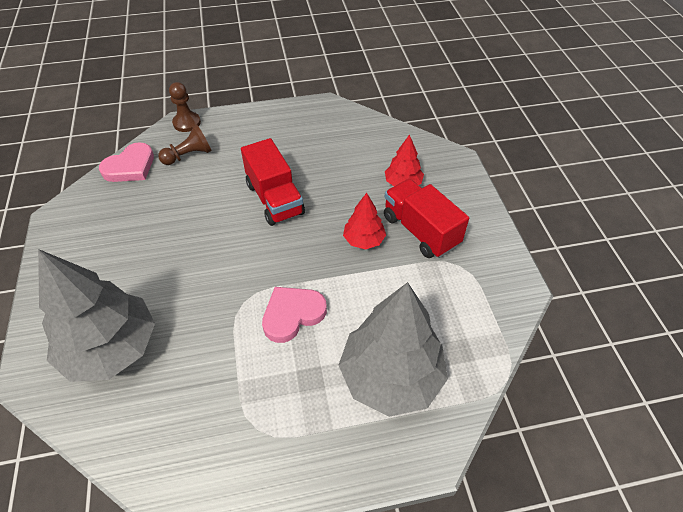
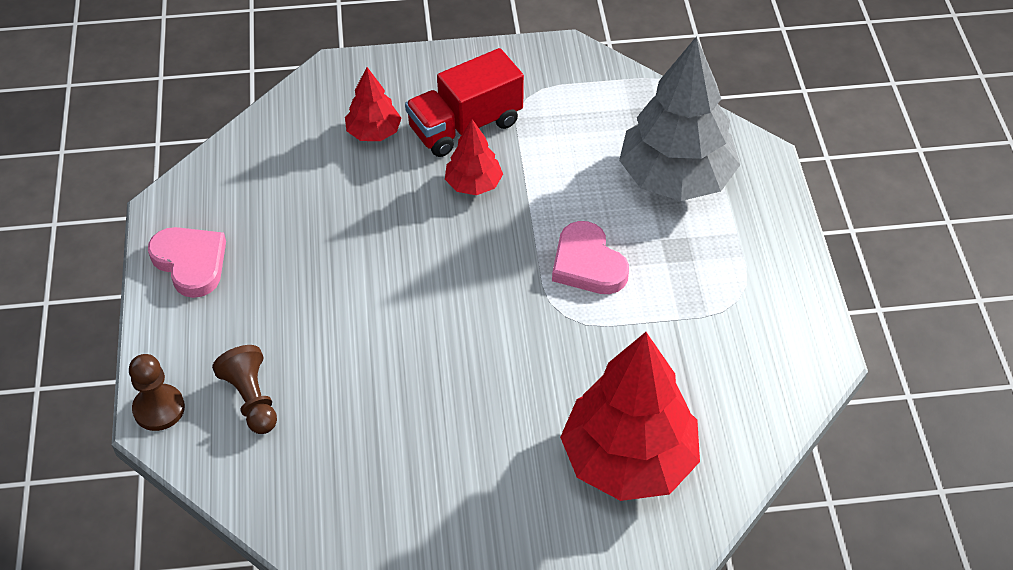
camera: 85 degrees left, 0 degrees up
(111, 348) = (628, 460): grey tree -> red tree
(130, 167) = (261, 486): pink heart -> pink heart (190, 263)
(275, 199) = (379, 280): red truck -> none

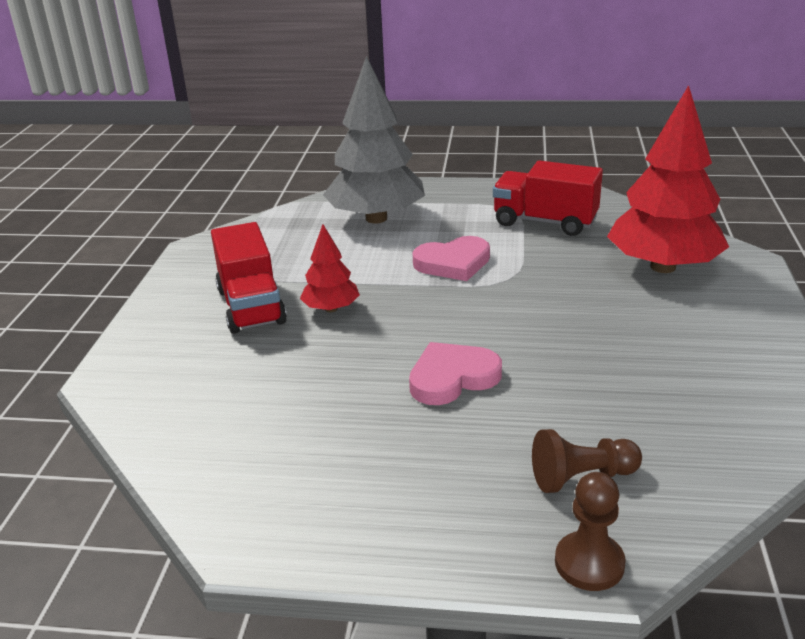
camera: 75 degrees left, 20 degrees down
(190, 263) = (351, 521): pink heart -> pink heart (452, 378)
(373, 132) = (222, 361): red tree -> none
(714, 337) = (545, 222): none -> red truck

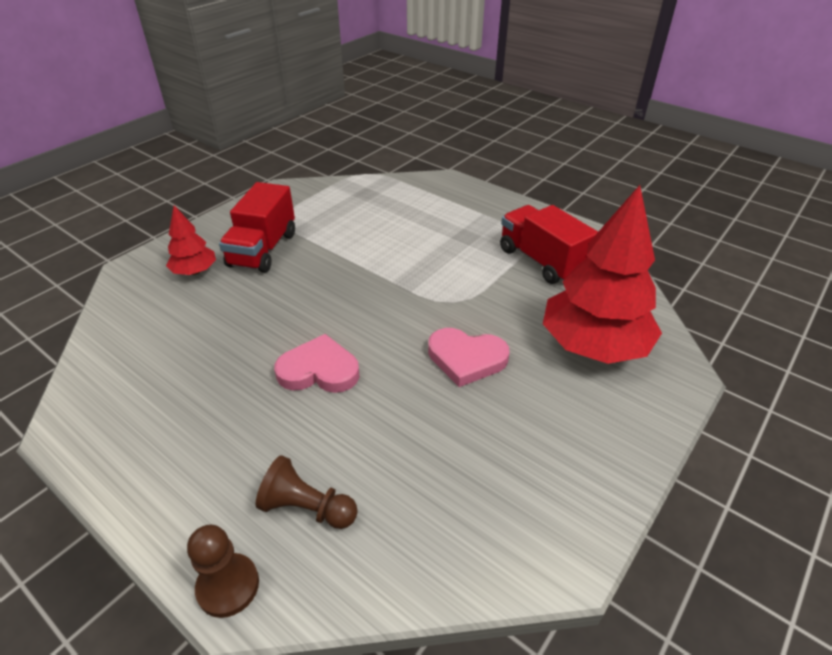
camera: 30 degrees right, 10 degrees up
(331, 309) = (307, 273): red tree -> red tree (195, 271)
(376, 218) = (419, 209): grey tree -> none
(453, 263) = (430, 270): pink heart -> pink heart (466, 359)

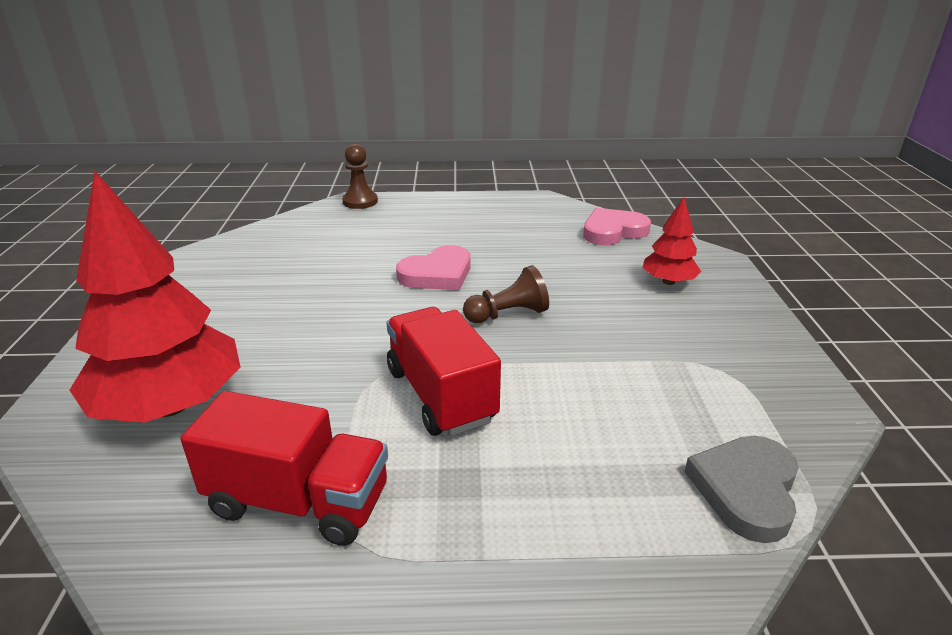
camera: 140 degrees right, 10 degrees down
(263, 250) = (660, 326): red truck -> red truck (440, 395)
(307, 508) = (352, 228): brown pawn -> brown pawn (508, 314)
(364, 188) = (746, 489): none -> grey heart
(466, 359) = (315, 332): pink heart -> pink heart (613, 231)

